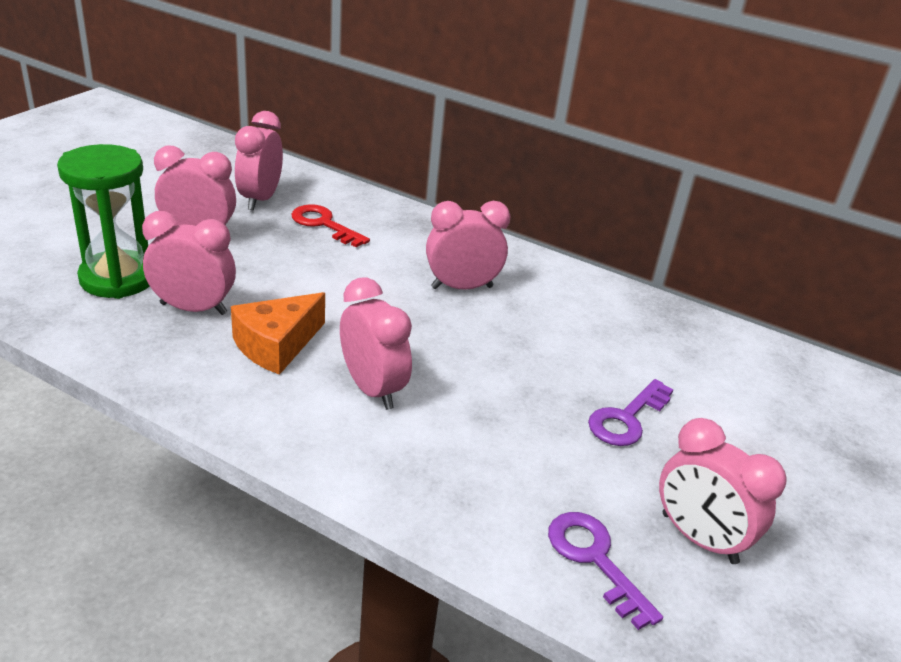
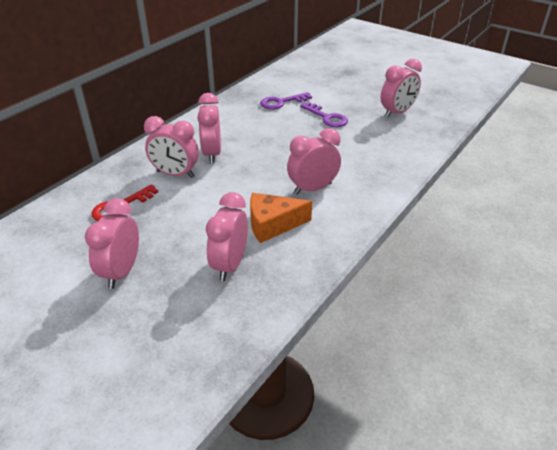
camera: 80 degrees left, 5 degrees up
(118, 278) = (184, 311): green hourglass -> none
(260, 199) = (68, 241): pink clock -> pink clock (175, 174)
(277, 345) = (272, 224): orange cheese -> orange cheese turned 120 degrees clockwise
(594, 559) = (415, 136): purple key -> purple key (281, 102)

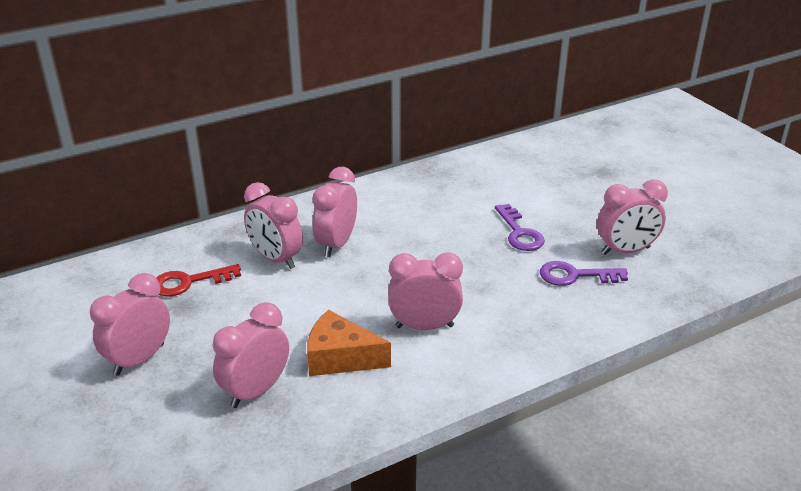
camera: 25 degrees right, 5 degrees down
(281, 102) = (474, 195): purple key -> purple key (575, 275)

